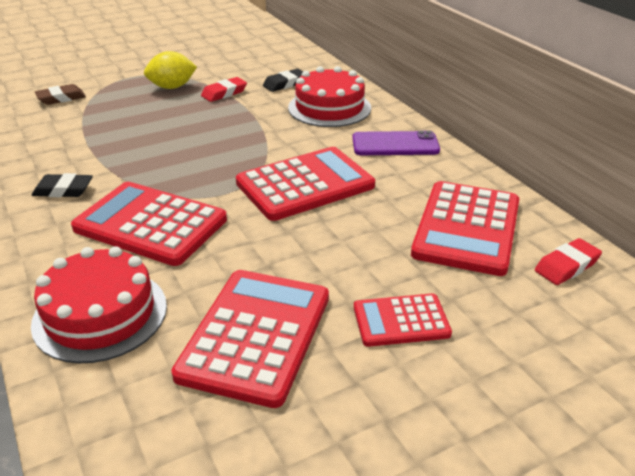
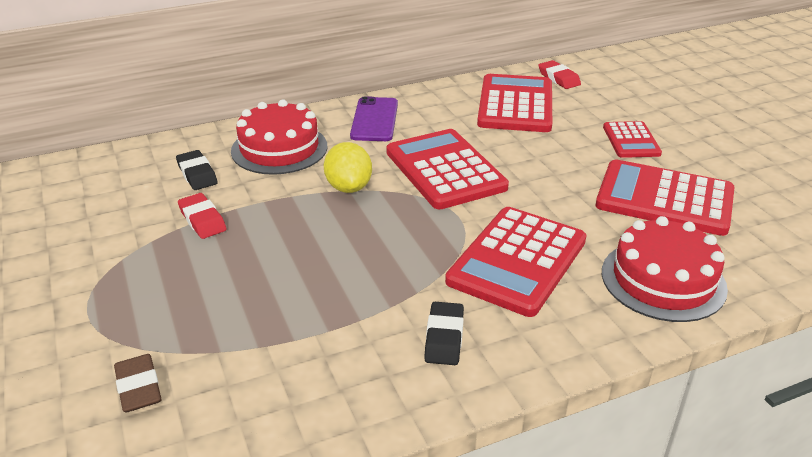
camera: 85 degrees left, 0 degrees up
(172, 87) = (157, 266): yellow lemon -> yellow lemon (349, 187)
(467, 228) = (515, 104): red calculator -> red calculator turned 105 degrees counterclockwise

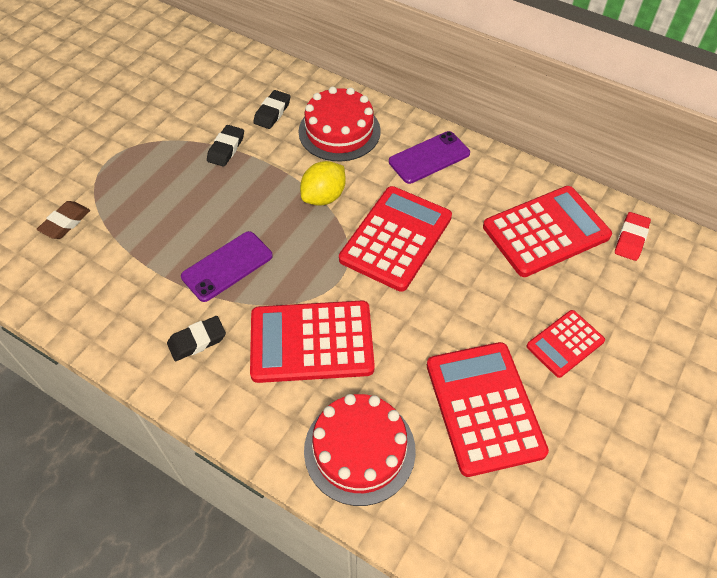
camera: 55 degrees right, 20 degrees up
(202, 220) = (226, 148): red eraser -> black eraser
(365, 279) = (227, 266): none -> purple phone

